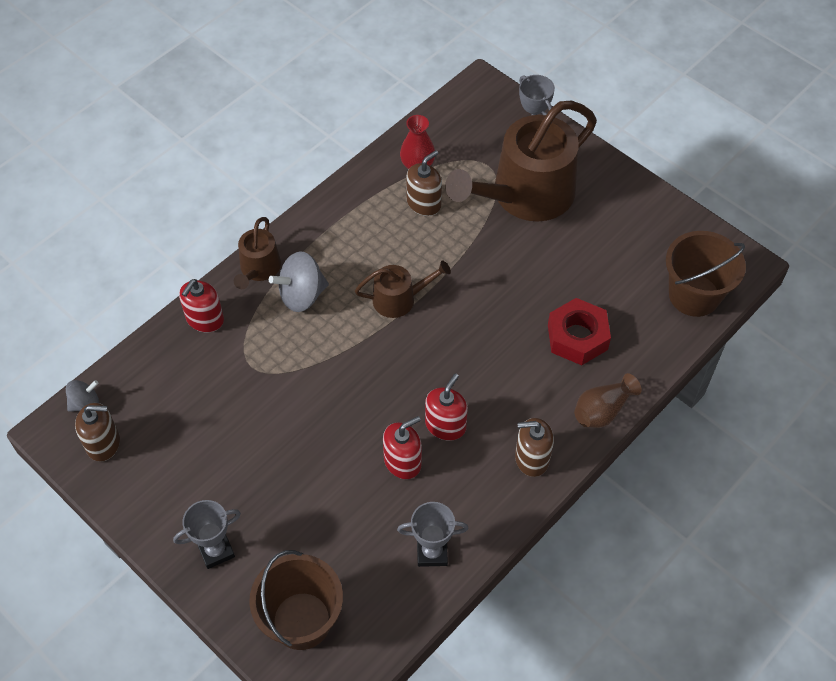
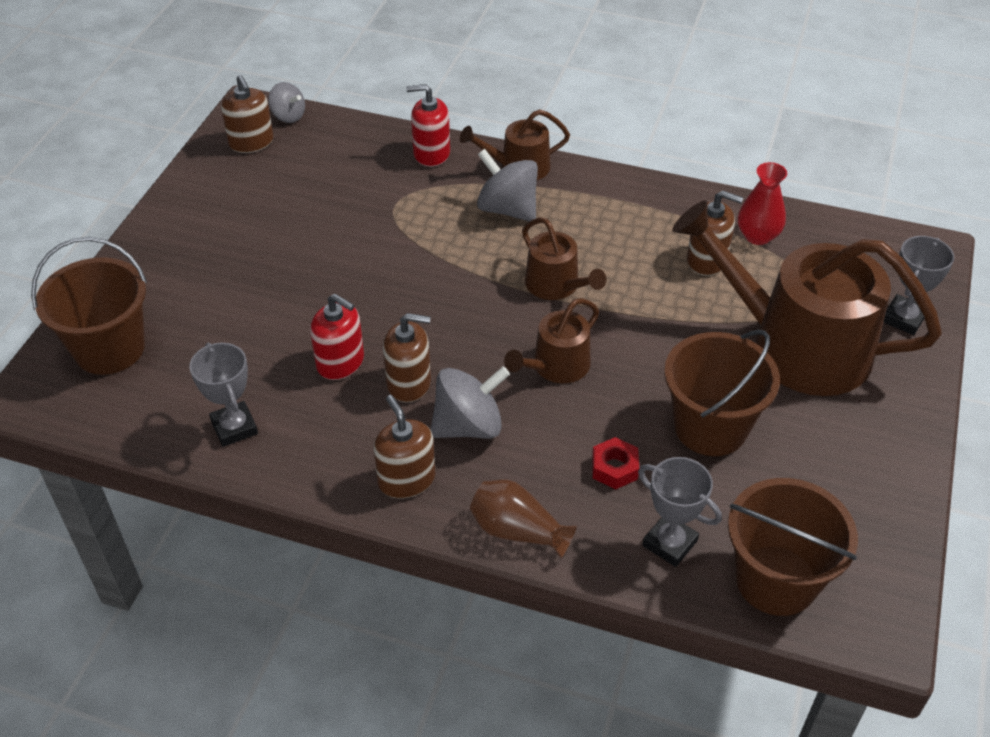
camera: 65 degrees right, 10 degrees down
(216, 550) = (166, 258): grey trophy -> grey trophy (669, 543)
(445, 425) = (409, 383): red soap dispenser -> brown soap dispenser
(475, 332) = (556, 366): none -> brown watering can
(503, 404) = (468, 426): none -> grey spinning top
(569, 272) = (710, 427): none -> brown bucket
(577, 337) = (614, 468): red nut -> red nut, size x0.55

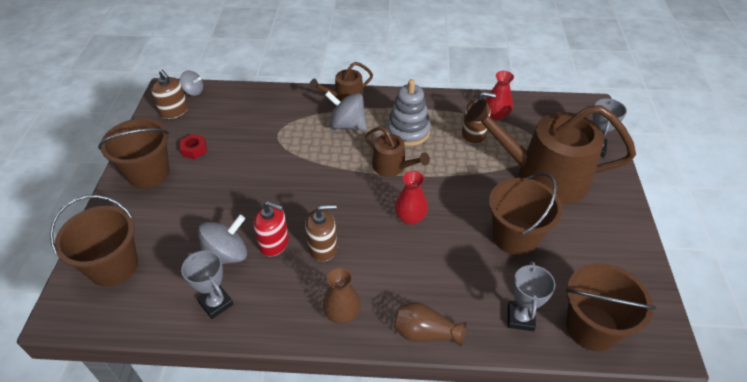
camera: 15 degrees left, 0 degrees up
(190, 228) = (148, 173): none -> brown bucket
(406, 479) = (342, 314): brown soap dispenser -> brown vase
(431, 153) = (290, 99): red soap dispenser -> none
(468, 426) = (370, 268): grey spinning top -> grey spinning top (227, 255)
(556, 366) = (410, 217): brown watering can -> red vase
(601, 236) = (408, 131): none -> grey stacking toy
(614, 468) = (469, 276): red nut -> red nut (194, 149)
(669, 543) = (520, 318): grey trophy -> grey trophy turned 75 degrees clockwise

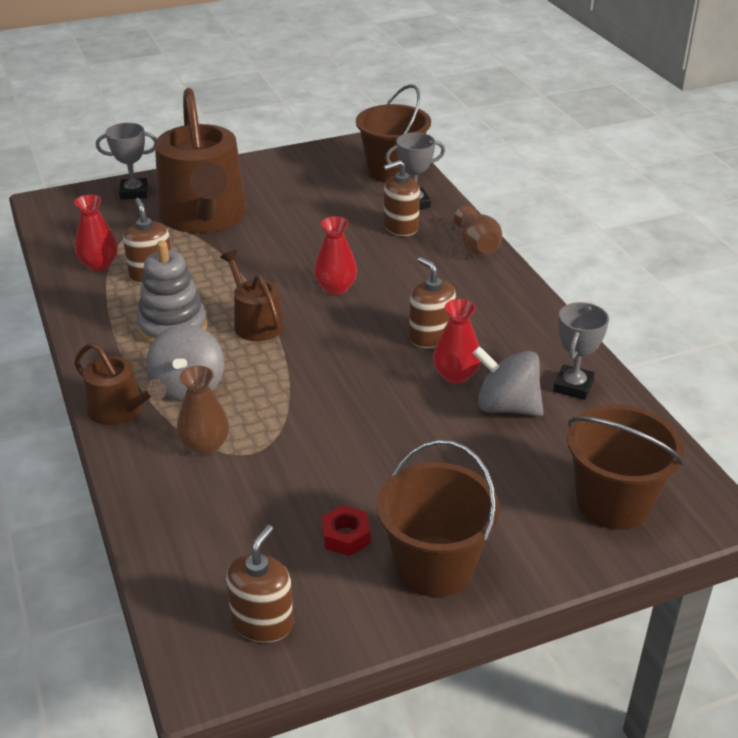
camera: 115 degrees left, 10 degrees down
(193, 91) = (185, 625): grey spinning top -> none
(274, 243) = (455, 375): red soap dispenser -> red vase
(342, 314) = (502, 297): brown vase -> brown vase (205, 446)
(392, 166) = (255, 322): brown watering can -> brown watering can turned 45 degrees counterclockwise
(481, 290) = (400, 227): none -> brown soap dispenser
(515, 236) = (313, 220): brown bucket -> none

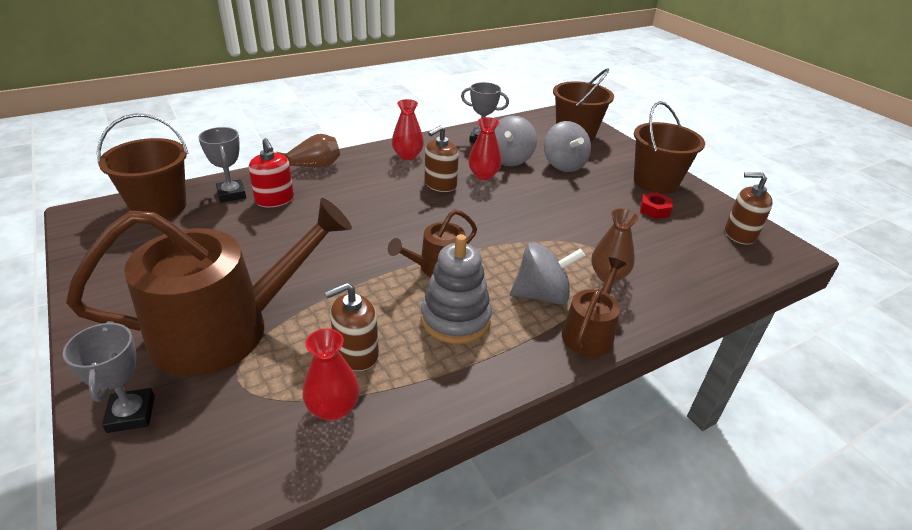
camera: 100 degrees left, 0 degrees up
(336, 288) = (378, 228): red vase -> red vase (407, 156)
(400, 227) = (275, 200): brown soap dispenser -> red soap dispenser
(491, 463) = (563, 165): none -> grey spinning top

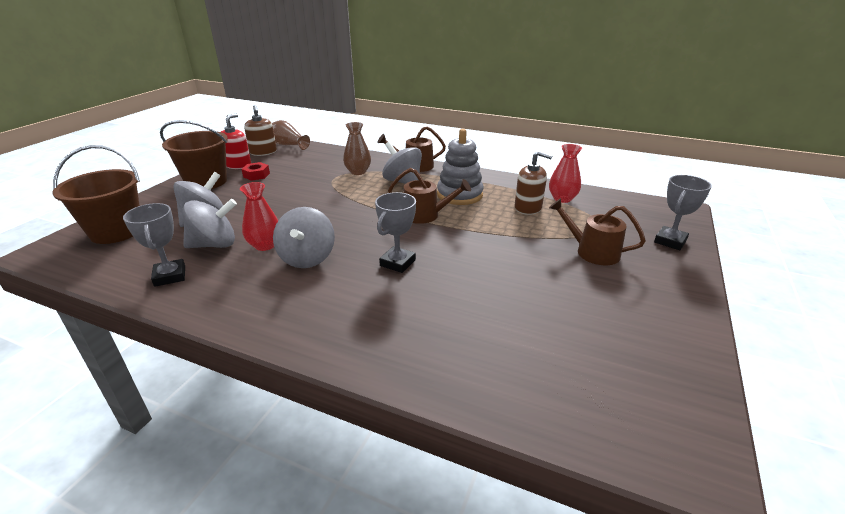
camera: 125 degrees left, 5 degrees down
(159, 206) = (585, 411): brown bucket -> none
(225, 329) = (592, 252): brown watering can -> brown watering can, size x0.48
(231, 194) = (487, 373): grey trophy -> grey trophy (397, 263)
(275, 200) = (453, 333): red soap dispenser -> red soap dispenser (238, 165)
(313, 166) = (357, 355): brown vase -> brown vase (288, 145)
(407, 156) = (260, 303): red vase -> none
(440, 184) = (307, 258): brown soap dispenser -> grey spinning top

